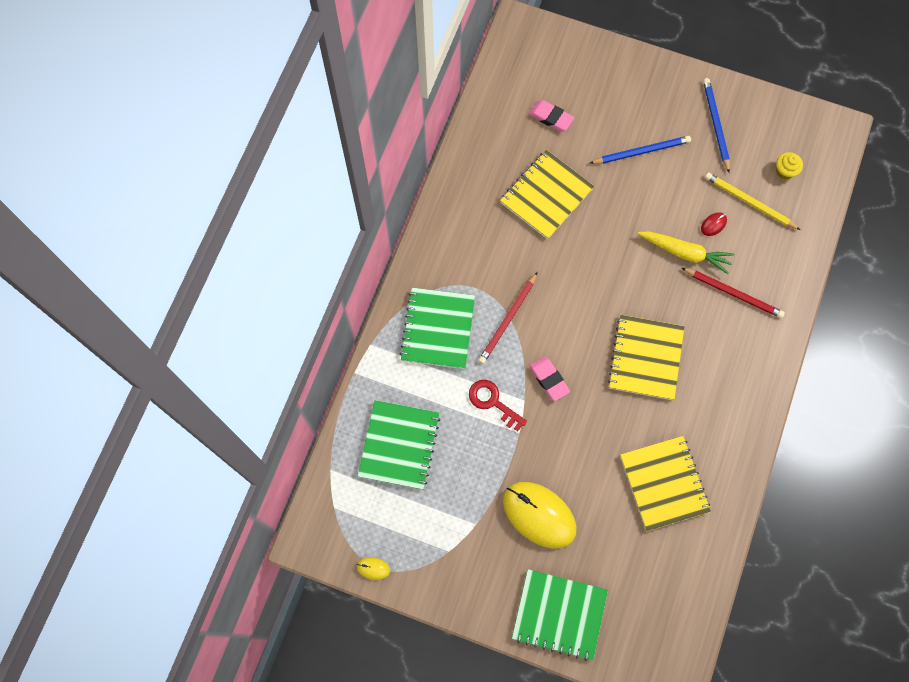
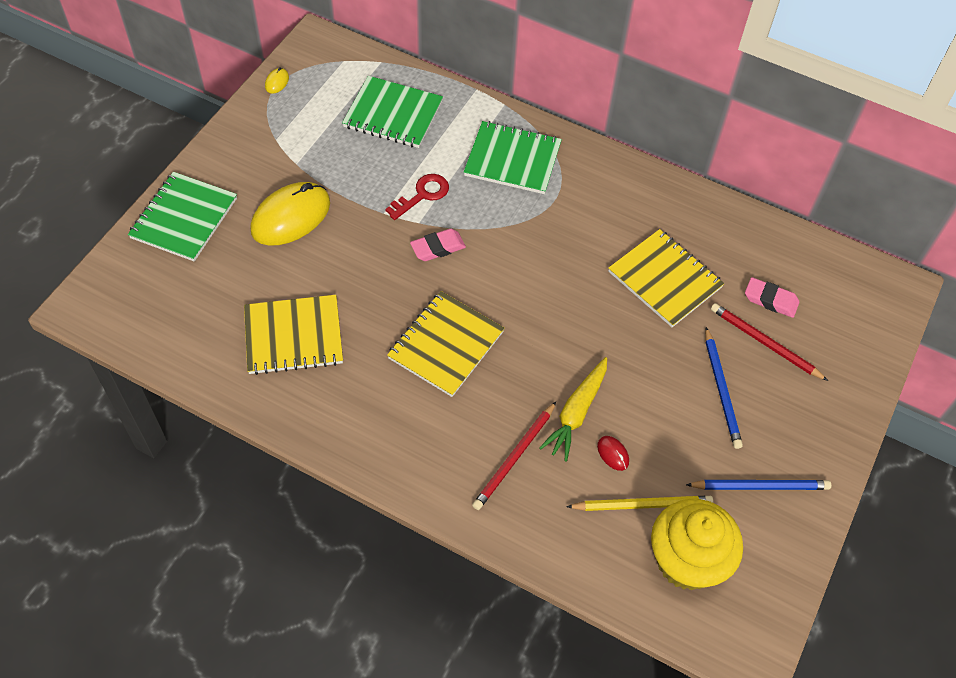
camera: 95 degrees right, 15 degrees down
(508, 319) = (514, 221): red pencil -> red pencil (765, 343)
(551, 117) = (770, 300): pink eraser -> pink eraser turned 75 degrees clockwise
(645, 358) = (446, 345): yellow notebook -> yellow notebook turned 75 degrees counterclockwise
(749, 202) = (641, 505): yellow pencil -> yellow pencil turned 45 degrees clockwise
(784, 171) = (686, 561): yellow cupcake -> yellow cupcake, size x2.37

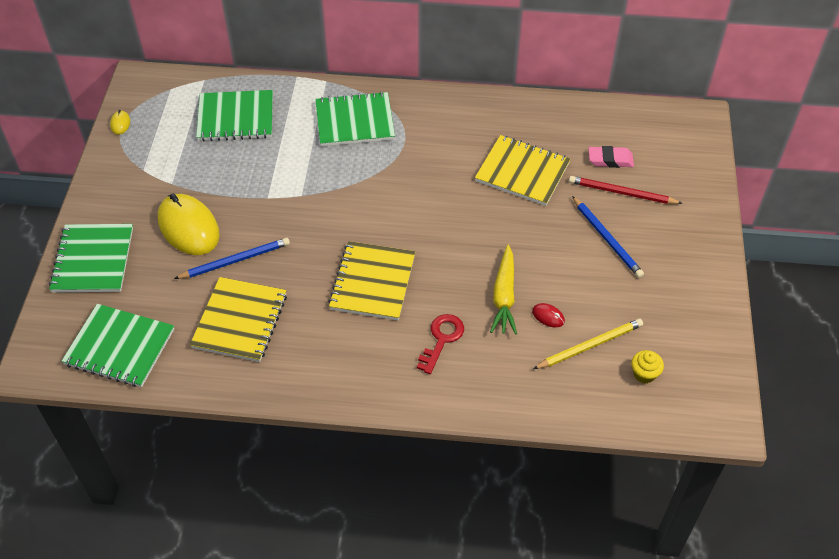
camera: 20 degrees left, 5 degrees down
(166, 319) = (119, 347): none -> green notebook
(291, 217) = (188, 227): yellow mouse -> yellow mouse turned 60 degrees counterclockwise
(293, 336) = (240, 321): yellow notebook -> yellow notebook turned 45 degrees counterclockwise
(422, 195) = (293, 173): red key -> red key (441, 339)
(438, 248) = (327, 209): pink eraser -> none
(515, 457) = (472, 347): red pencil -> none
(686, 561) = (644, 374): yellow cupcake -> yellow cupcake, size x0.42
(760, 486) = (671, 298): blue pencil -> blue pencil (235, 260)

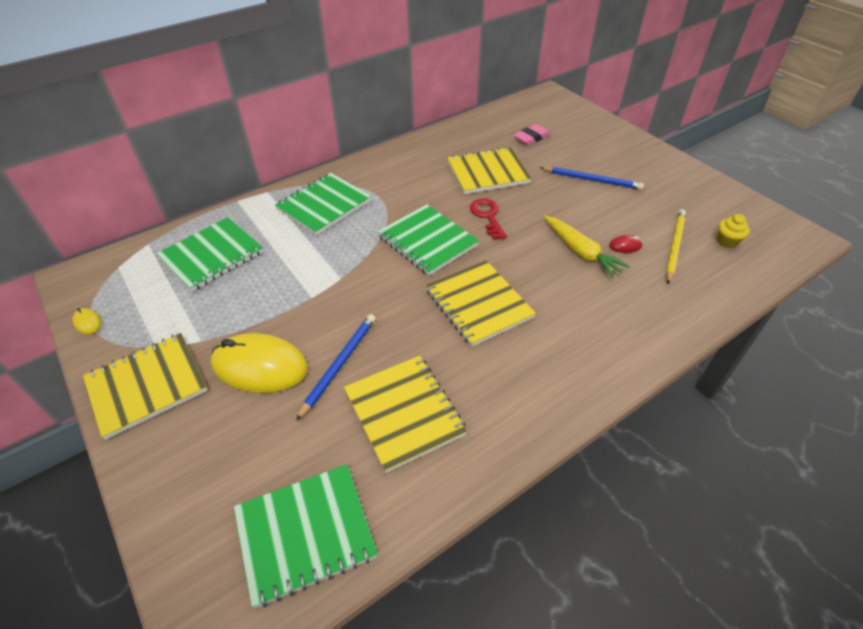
camera: 40 degrees left, 5 degrees down
(93, 260) = (180, 466): green notebook -> green notebook (427, 241)
(117, 195) = (147, 385): none -> yellow notebook
(441, 339) = (581, 309): red key -> red key (487, 216)
(622, 193) = (563, 151): red pencil -> none

